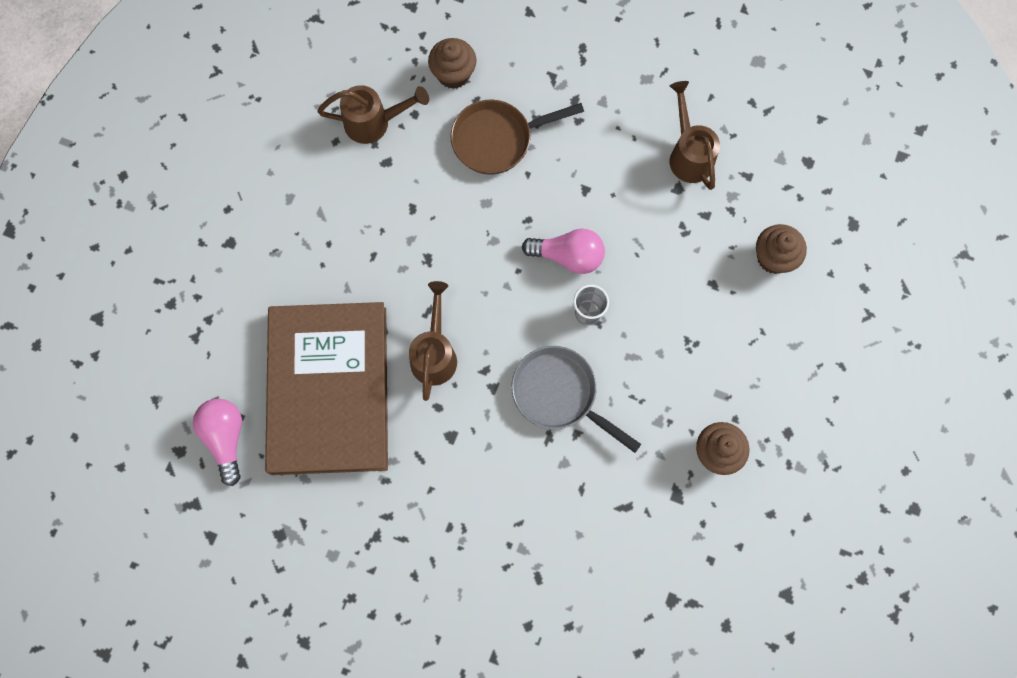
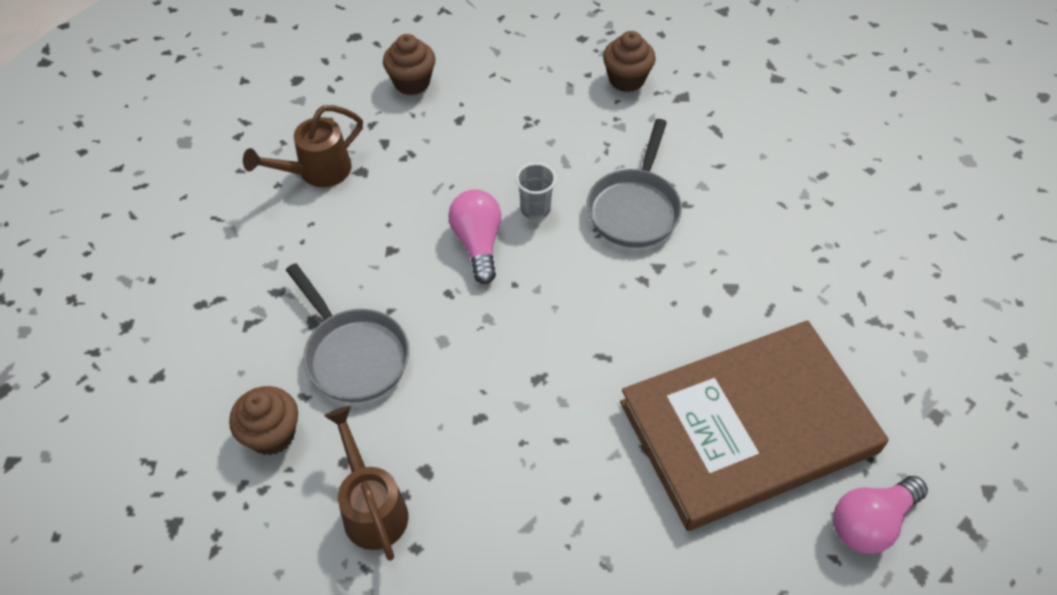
camera: 110 degrees left, 20 degrees down
(434, 353) = (649, 333): brown watering can -> none
(497, 139) = (353, 355): brown pan -> grey pan

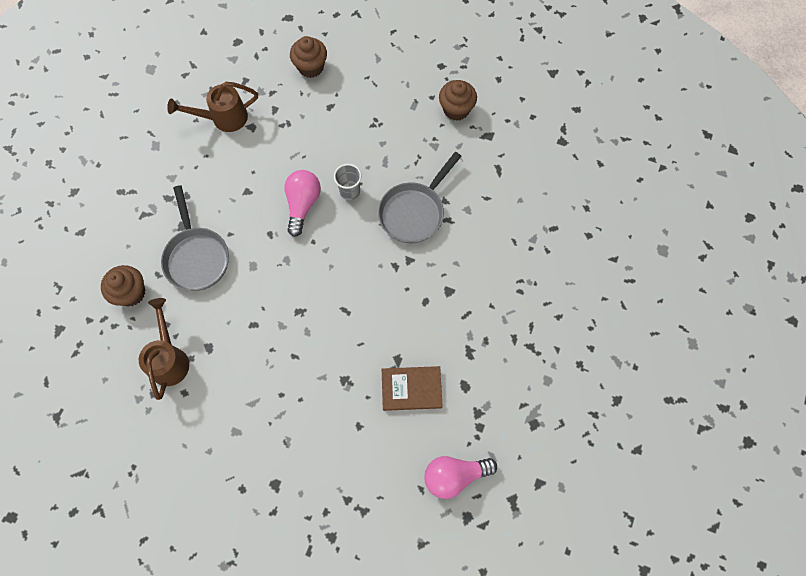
camera: 20 degrees right, 15 degrees up
(748, 427) = (411, 389): brown book -> brown book, size x0.42

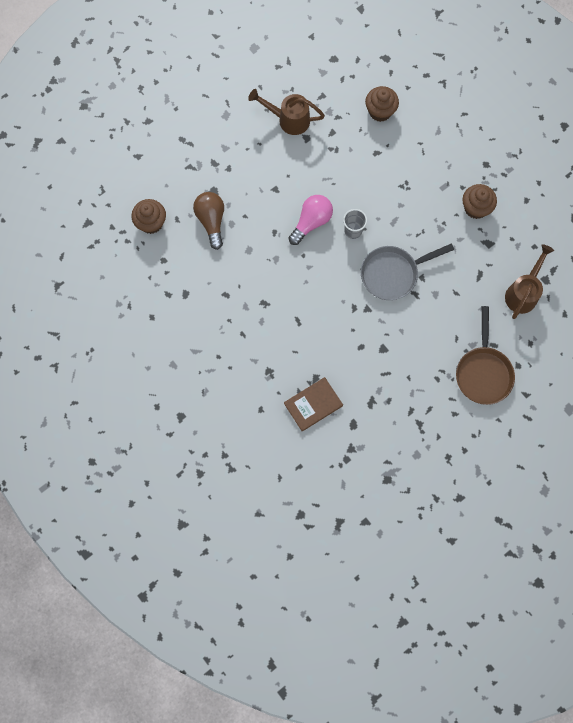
camera: 30 degrees right, 5 degrees up
(169, 359) = (154, 287): brown watering can -> brown watering can (523, 293)
(196, 257) = (211, 221): grey pan -> brown light bulb
(411, 389) = (313, 405): brown book -> brown book turned 60 degrees counterclockwise
(454, 476) = (308, 482): pink light bulb -> none
(560, 260) = (483, 372): none -> brown pan

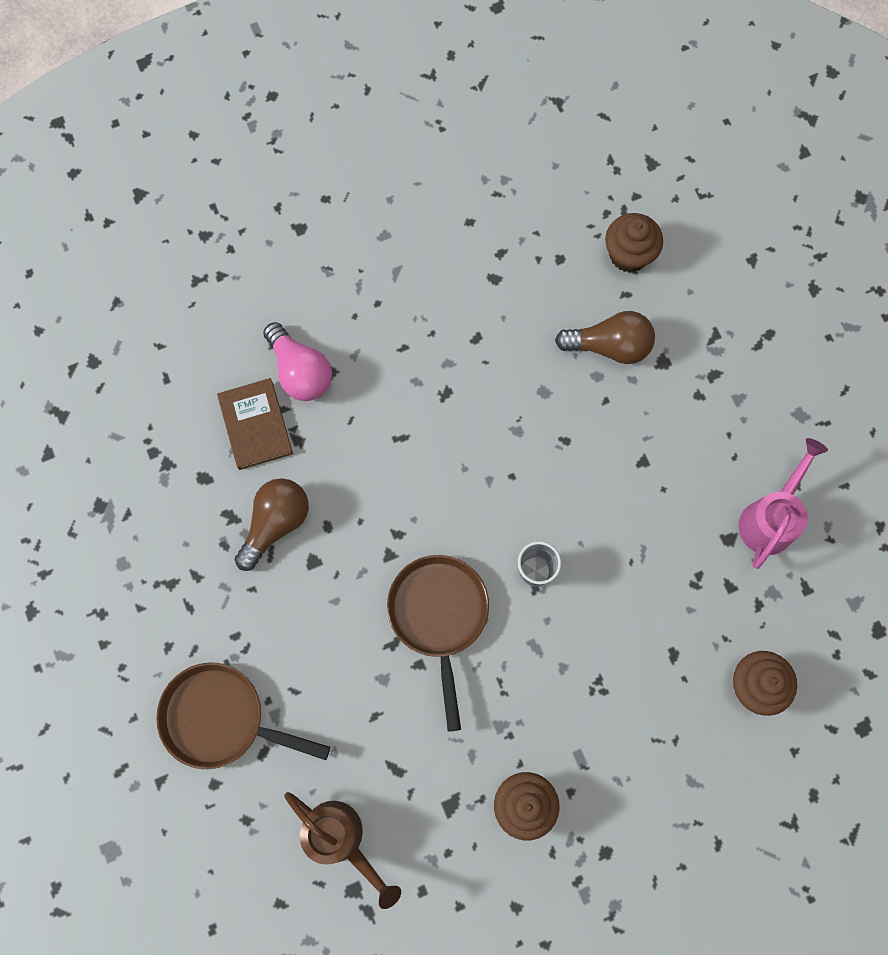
camera: 105 degrees right, 0 degrees up
(289, 119) = (770, 518): brown watering can -> pink watering can
(311, 222) = (568, 505): pink light bulb -> pink light bulb (300, 371)
(368, 375) = (276, 523): none -> brown light bulb
(393, 274) = (439, 616): grey pan -> brown pan

